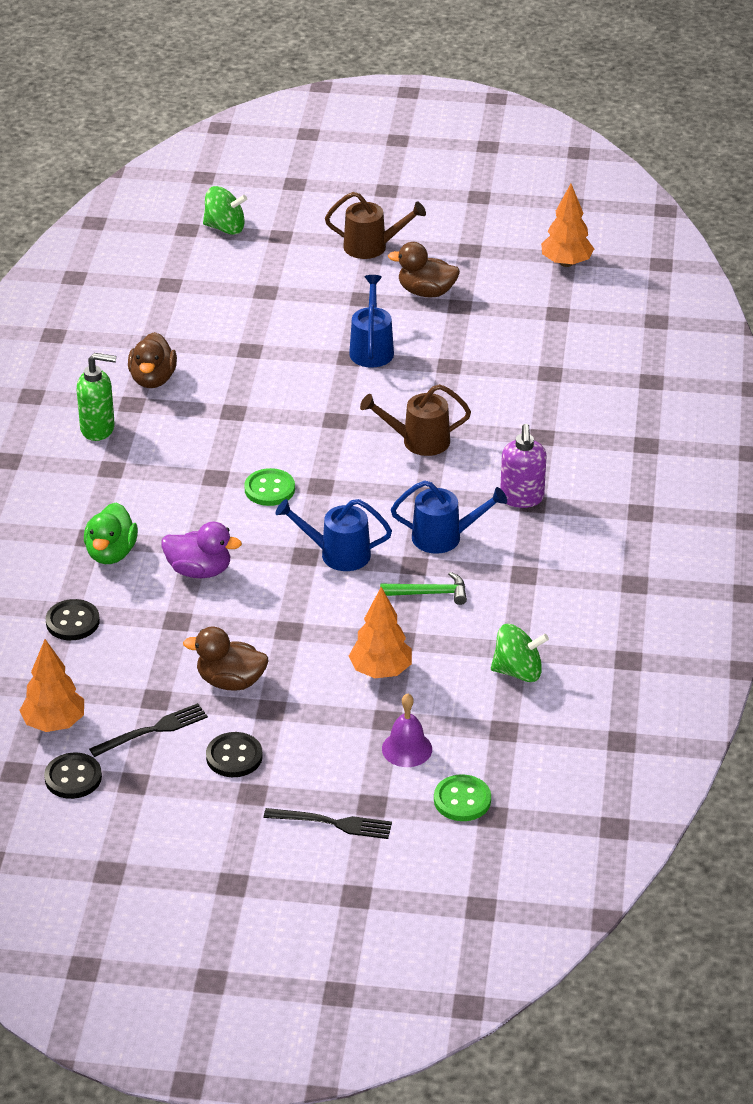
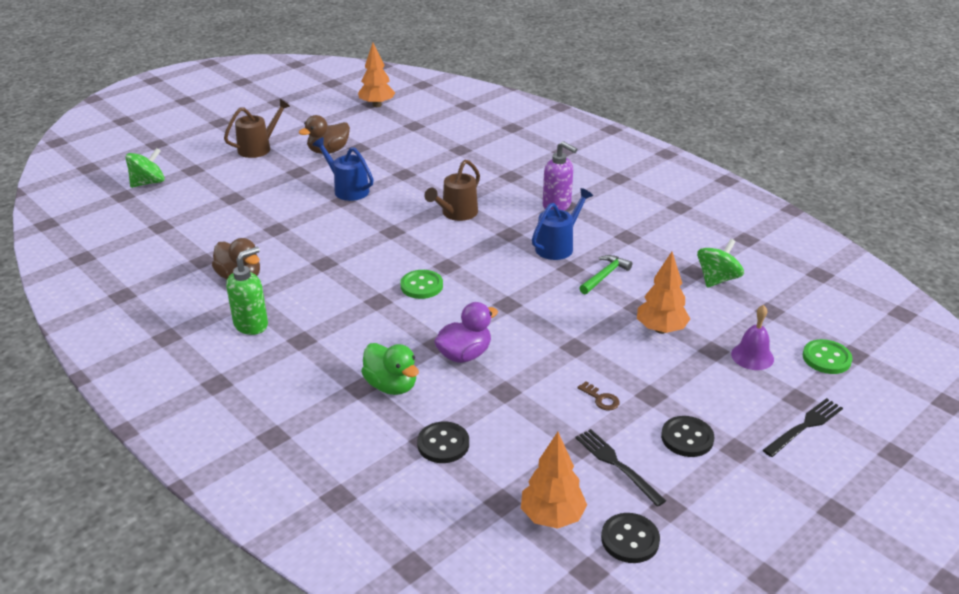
camera: 50 degrees left, 5 degrees down
(154, 730) = (616, 464): black fork -> black fork turned 45 degrees counterclockwise
(230, 681) = (601, 399): brown duck -> brown key
(337, 554) = (522, 291): blue watering can -> none

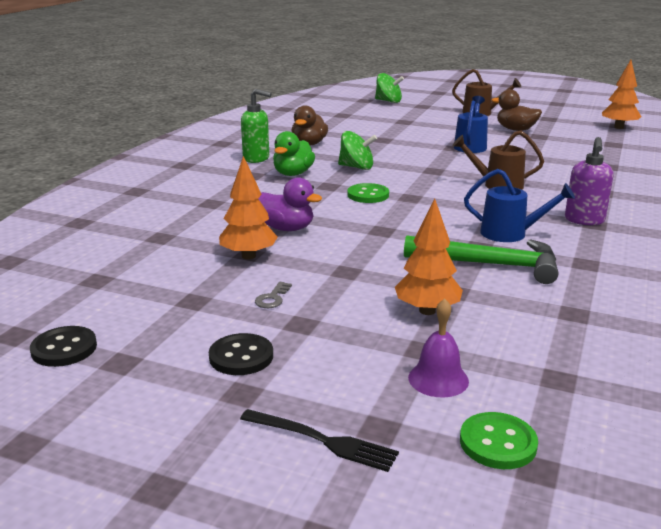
camera: 65 degrees right, 10 degrees down
(391, 385) = (221, 212): green duck -> green duck (293, 174)
(443, 444) = (159, 244): black button -> none
(552, 516) = (84, 305): orange tree -> orange tree (248, 256)
(601, 399) = (272, 298): brown key -> grey key
(604, 276) = (489, 264): green hammer -> green hammer, size x1.81
(616, 464) = (174, 323): black fork -> none
(717, 279) = (578, 330): green spinning top -> green spinning top (356, 167)

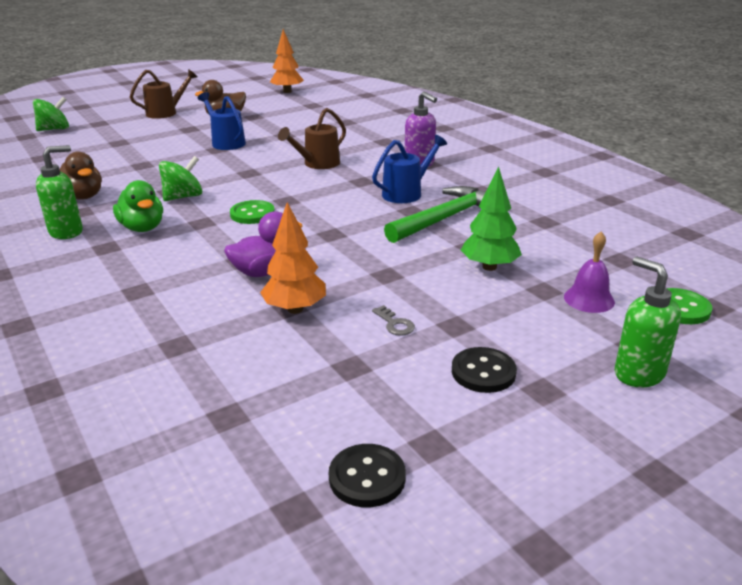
camera: 55 degrees left, 5 degrees up
(324, 441) = (638, 373): black fork -> green soap dispenser
(427, 311) = (489, 267): orange tree -> green tree

